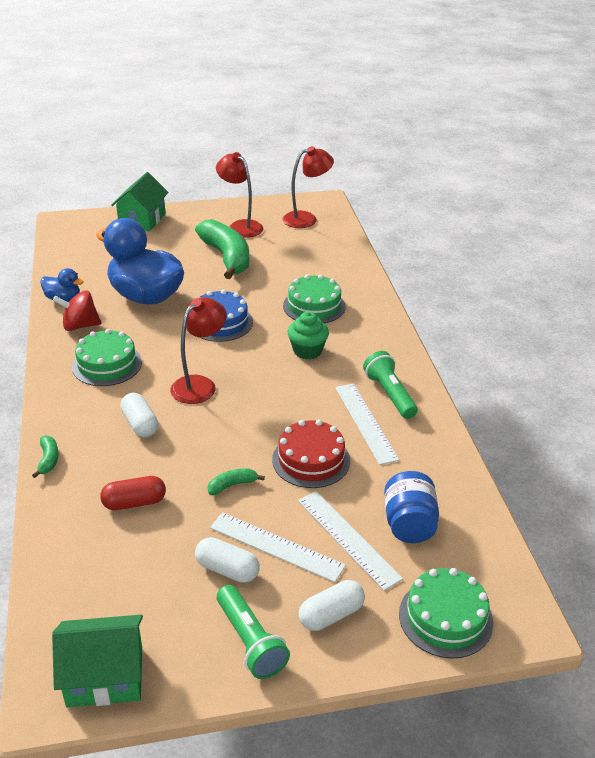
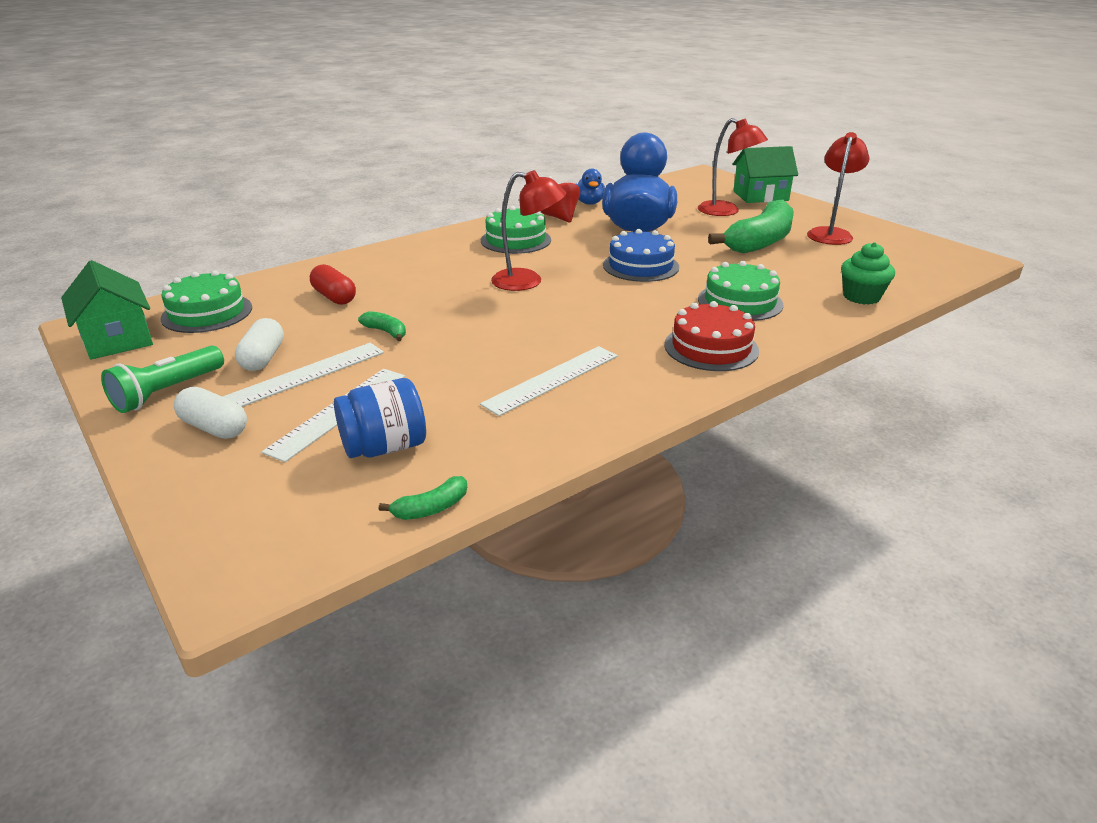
camera: 65 degrees right, 5 degrees down
(48, 460) = (368, 253): green banana -> green banana (431, 508)
(140, 424) = (444, 273): white capsule -> none
(276, 546) = (306, 374): white ruler -> white ruler turned 45 degrees clockwise
(306, 218) = (912, 258): red lamp -> red lamp (726, 211)
(307, 351) = (648, 317): green cupcake -> green cupcake (861, 297)
(311, 460) = (456, 362): red cake -> red cake (711, 347)
(389, 394) = (623, 383): green flashlight -> none
(445, 618) = (228, 507): green cake -> green cake (207, 313)

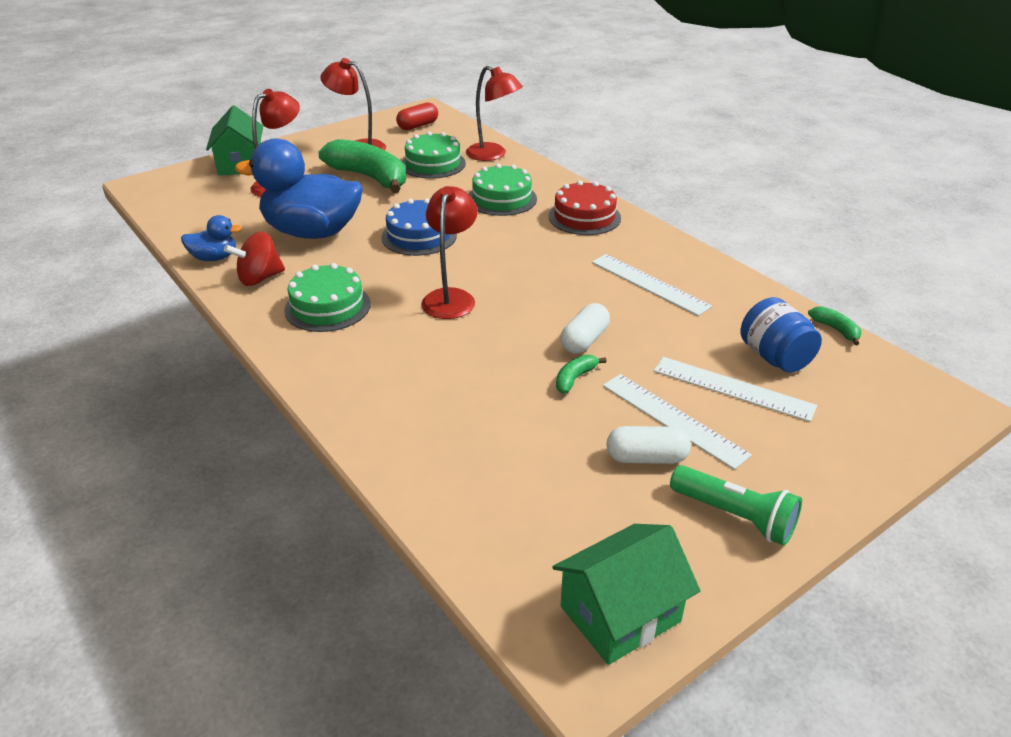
camera: 90 degrees left, 5 degrees up
(207, 313) = (534, 539): green cake -> green cake (433, 164)
(214, 428) = (785, 461): white capsule -> white capsule (584, 340)
(334, 297) = (486, 429): red capsule -> red capsule (418, 126)
(861, 297) = (493, 155): green cupcake -> red lamp

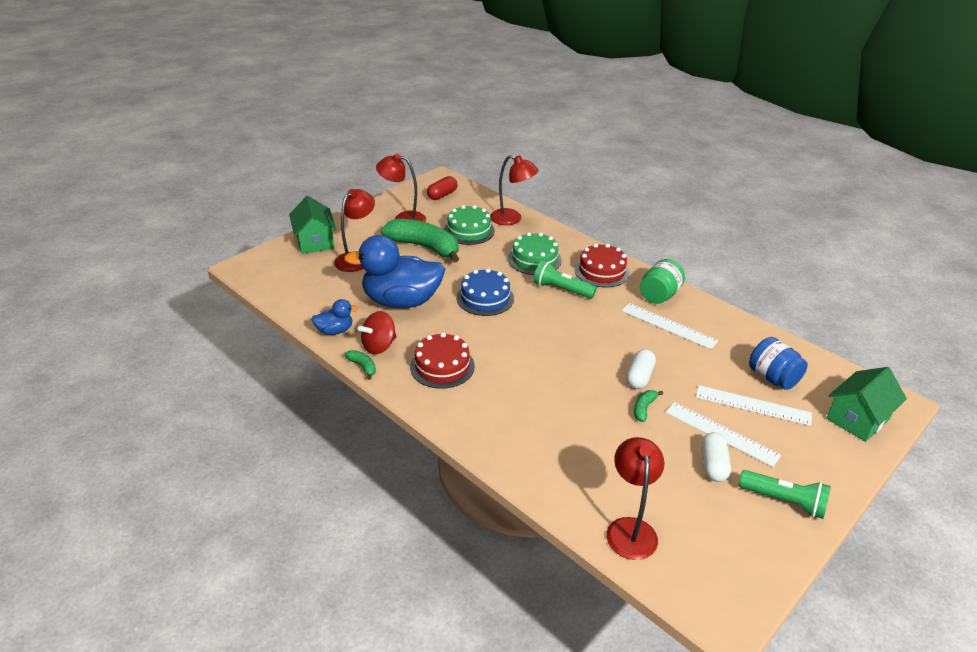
camera: 10 degrees left, 0 degrees up
(327, 307) = (442, 366): green cake -> red cake
(451, 297) = (530, 350): red lamp -> red lamp (630, 529)
(522, 233) = (561, 289): none -> green flashlight
(620, 614) = (735, 579): green house -> green house (857, 419)
(646, 458) = (713, 465): white capsule -> white capsule turned 75 degrees counterclockwise
(650, 249) = (659, 295): none -> green jar
(835, 330) = (806, 352): green banana -> green banana (363, 367)

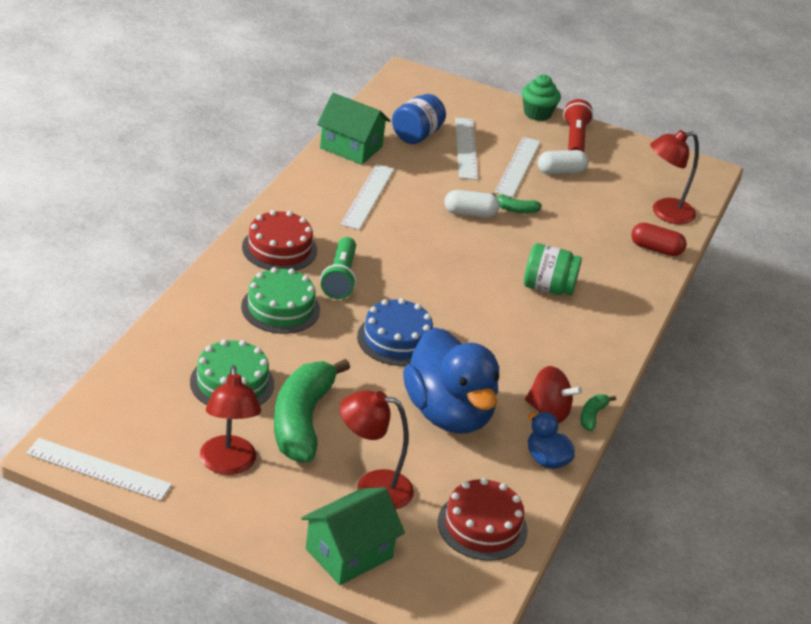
camera: 115 degrees left, 0 degrees up
(421, 186) = (98, 469): none -> white ruler
(442, 195) = (124, 435): red capsule -> red capsule (656, 249)
(442, 366) = (548, 352): red cake -> red cake (482, 526)
(512, 219) = (175, 343): red lamp -> none
(659, 295) = (310, 203): green jar -> green jar (548, 288)
(784, 501) = (574, 139): green flashlight -> red flashlight
(837, 485) = (537, 113): none -> green cupcake
(857, 419) = (445, 96): green house -> green house (351, 147)

